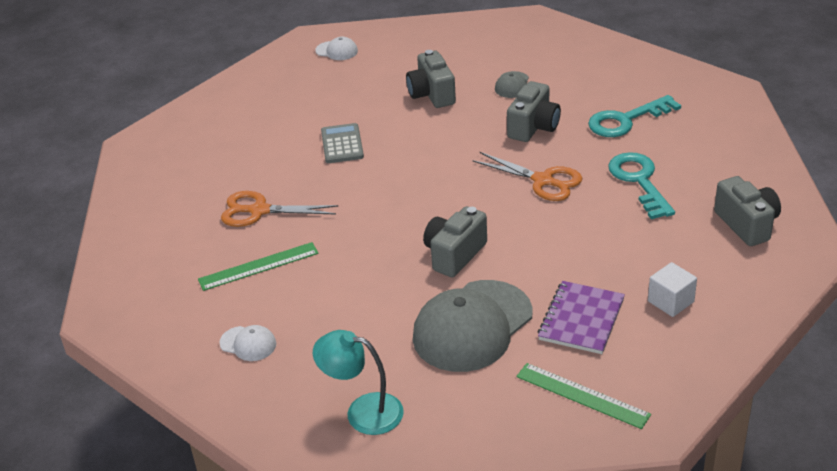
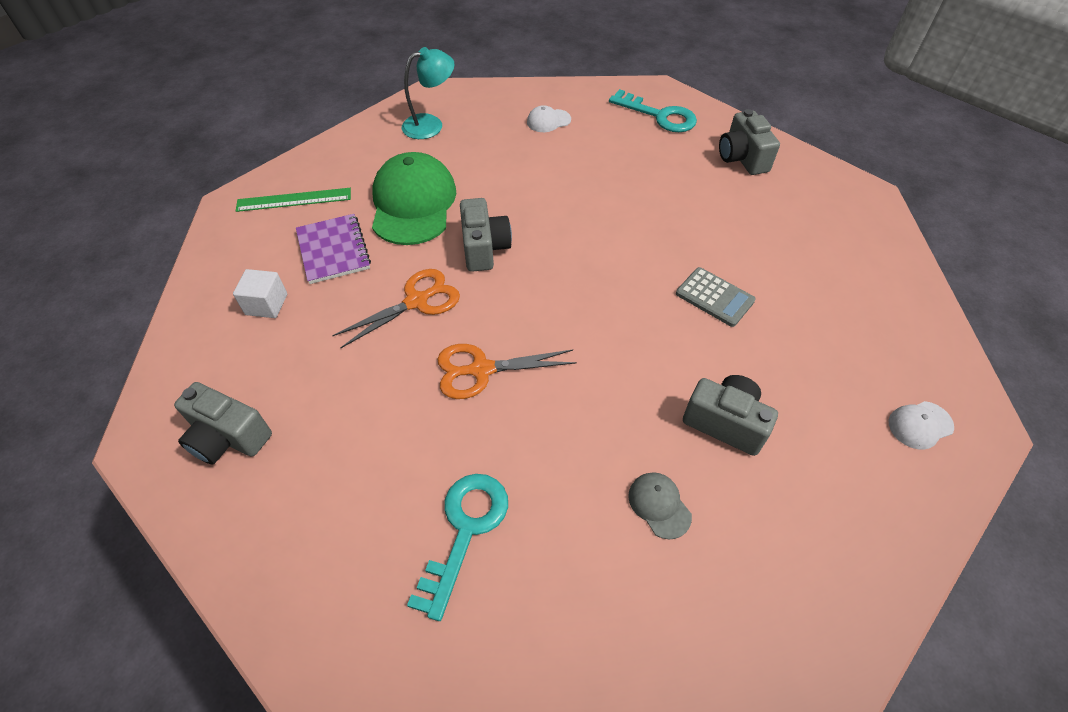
camera: 135 degrees right, 15 degrees up
(258, 266) = (614, 163): green ruler -> none
(259, 211) = (679, 199): orange scissors -> orange scissors (417, 301)
(472, 326) = (413, 203): grey cap -> green cap
(533, 127) = (562, 443): grey camera -> grey camera (742, 158)
(639, 181) = (381, 431): turquoise key -> turquoise key (659, 116)

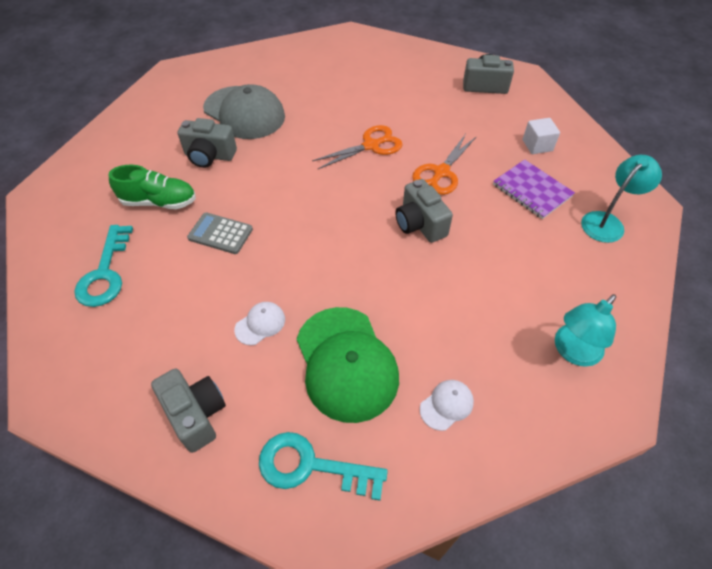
camera: 160 degrees right, 0 degrees up
(294, 200) = (607, 222): green ruler -> turquoise lamp
(413, 203) = (508, 247): green cap -> green cap (346, 363)
(465, 530) = (339, 83): turquoise key -> turquoise key (105, 273)
(659, 505) = (244, 113): grey cap -> grey cap, size x2.29
(795, 362) = (159, 202): none -> green shoe
(920, 425) = (80, 185): white cap -> white cap (260, 324)

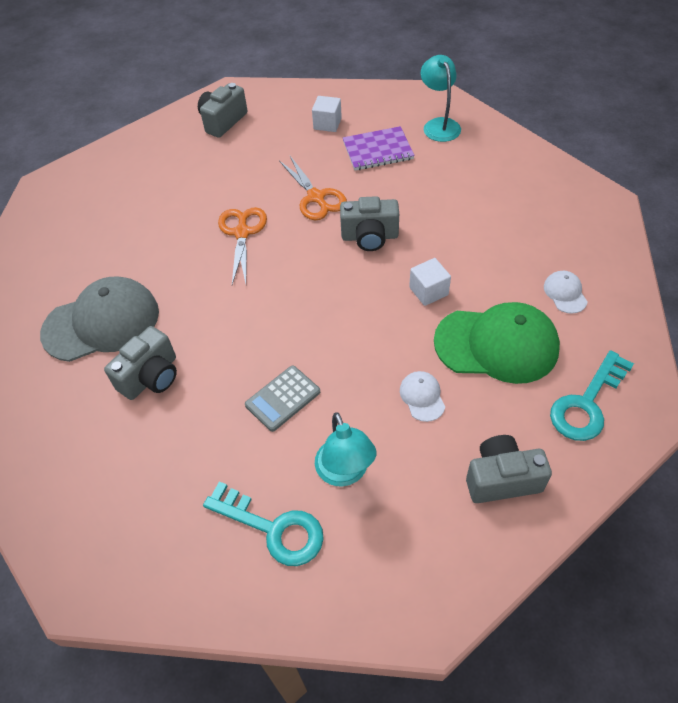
camera: 60 degrees left, 0 degrees up
(159, 202) = (193, 447): green shoe -> none
(381, 288) = (428, 291): none -> white cube
(572, 352) = (549, 201): turquoise lamp -> turquoise lamp (345, 473)

